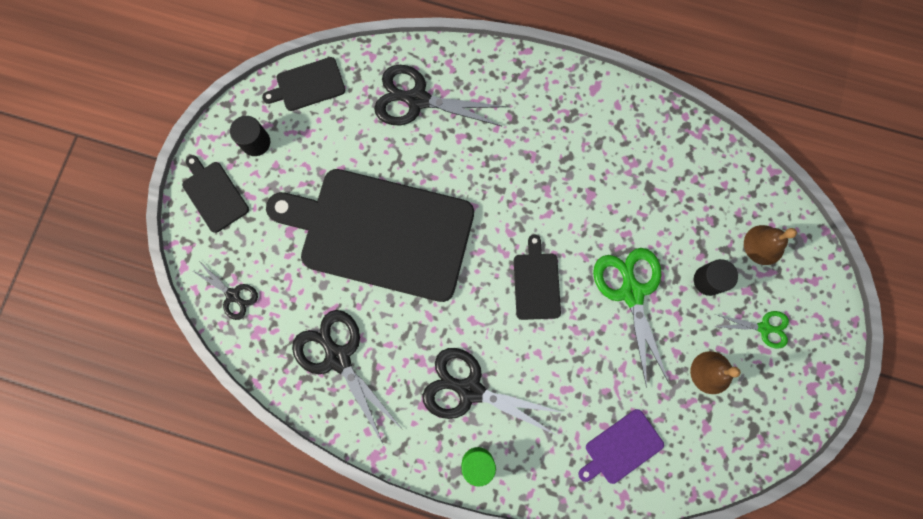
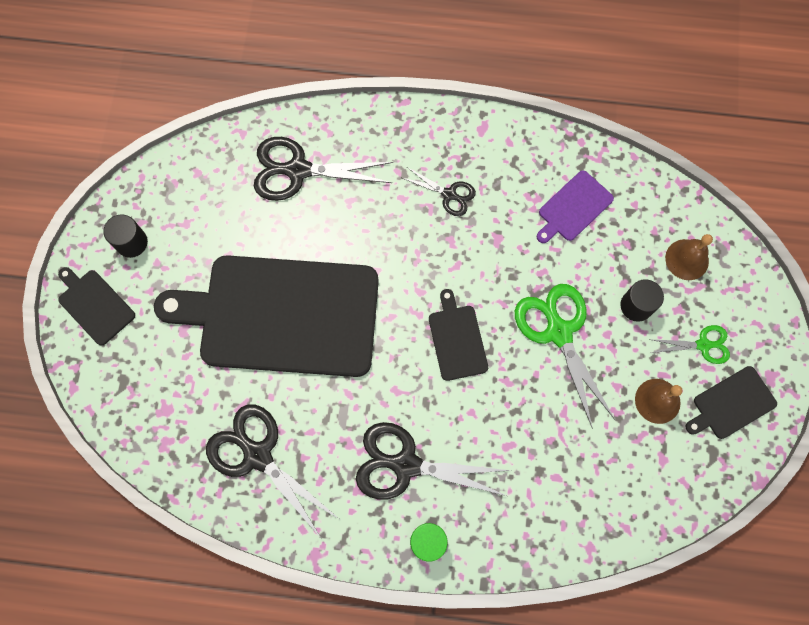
camera: 10 degrees left, 5 degrees down
(233, 296) = (133, 409): black scissors -> black scissors (450, 195)
(308, 85) = (178, 174): black cutting board -> black cutting board (731, 404)
(621, 448) = (578, 497): purple cutting board -> purple cutting board (573, 208)

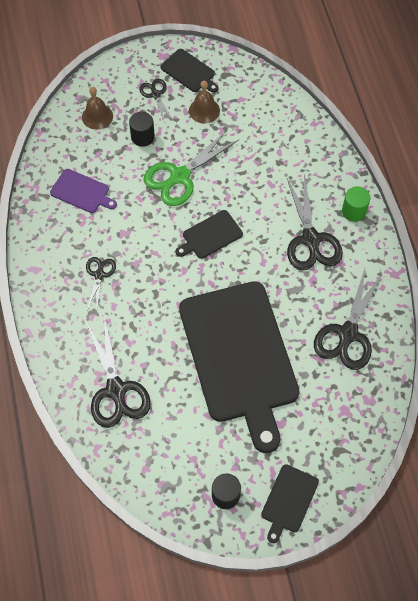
camera: 110 degrees left, 10 degrees down
(704, 345) = (155, 94): green scissors -> black scissors

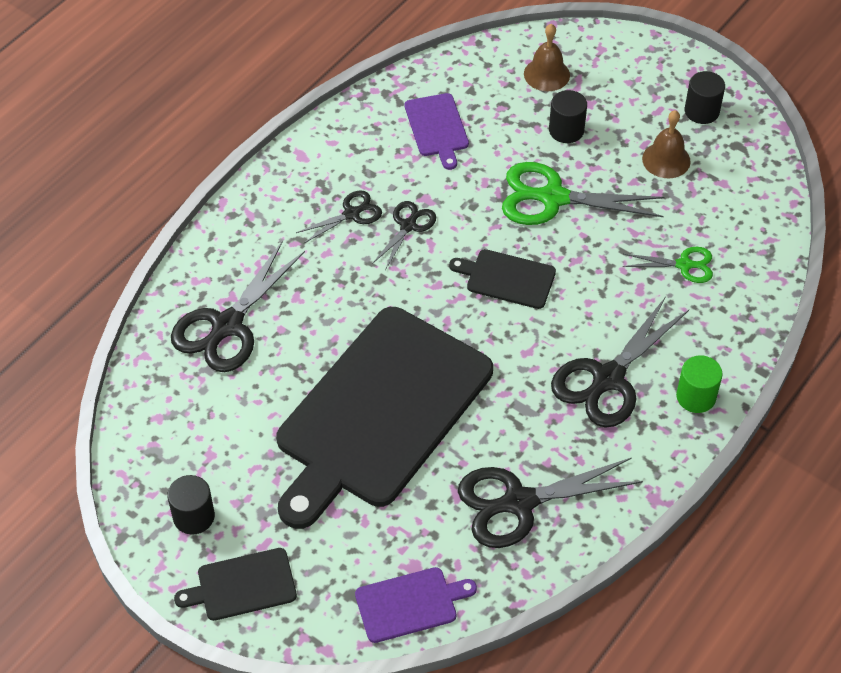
camera: 50 degrees right, 10 degrees down
(155, 94) = (635, 103): black scissors -> black scissors (408, 225)
(189, 72) = (701, 111): black cutting board -> black cylinder
(274, 154) = (685, 265): none -> green scissors
(364, 427) = (410, 604): none -> purple cutting board

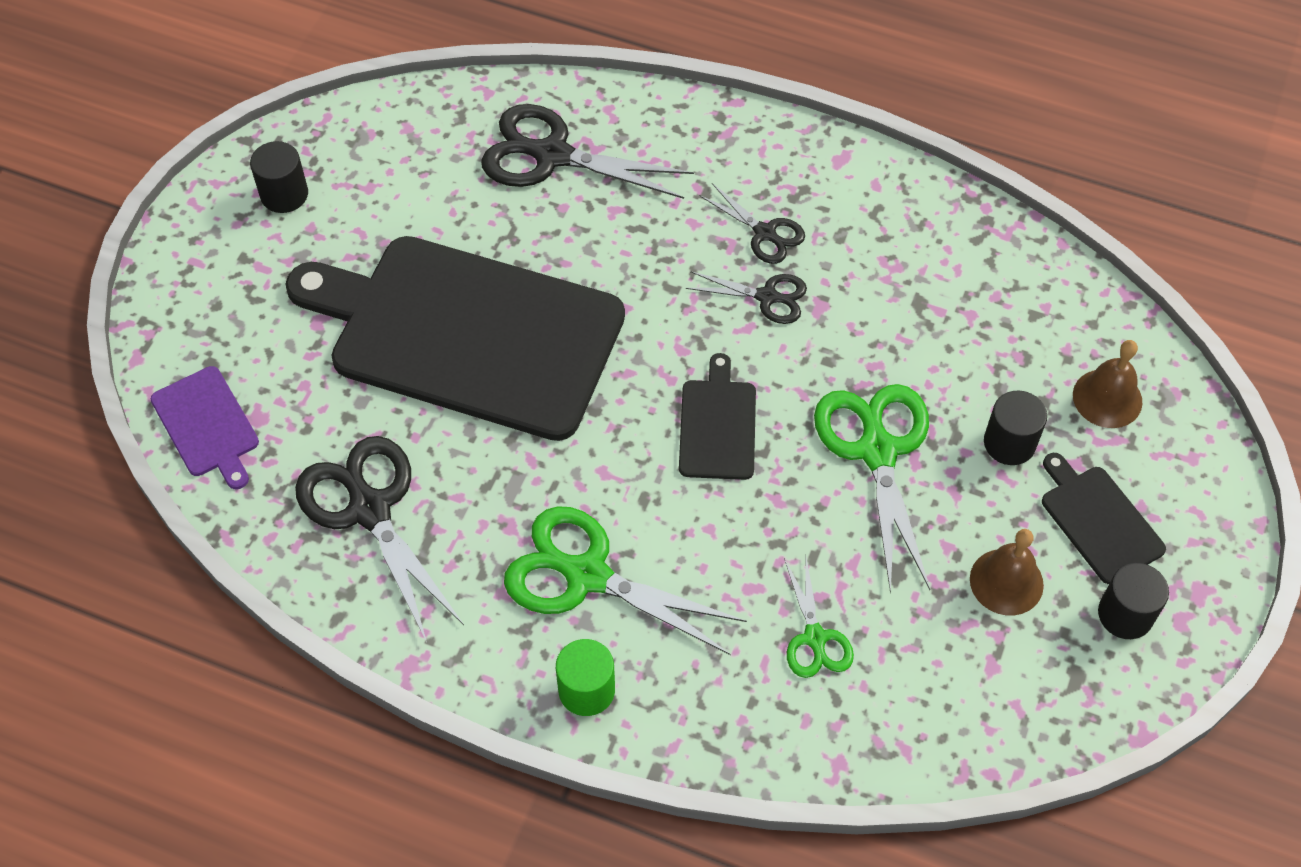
camera: 75 degrees right, 5 degrees up
(242, 585) = (204, 261): black cutting board -> black cutting board (1098, 521)
(437, 128) = (949, 291): purple cutting board -> none
(607, 380) = (585, 575): black scissors -> green scissors

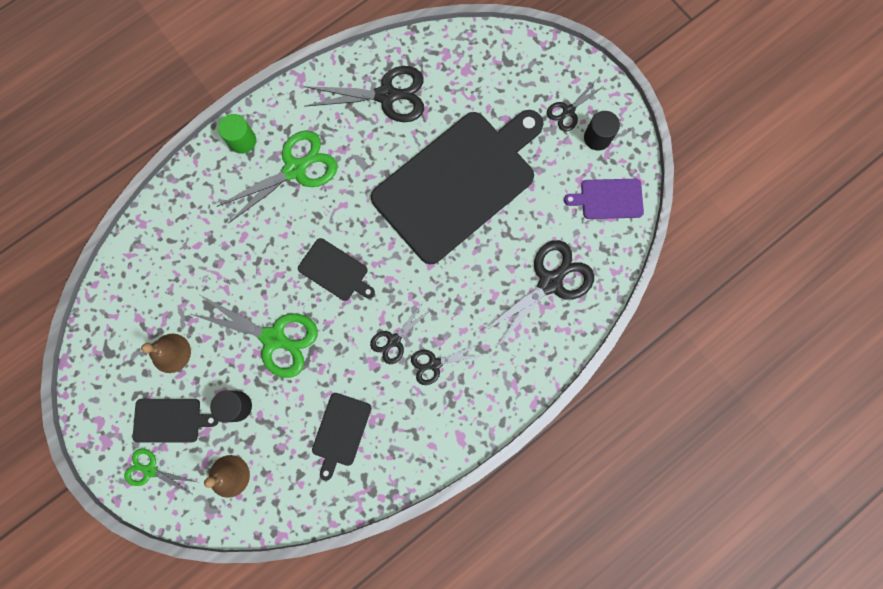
camera: 120 degrees right, 20 degrees up
(207, 425) = (474, 48): purple cutting board -> purple cutting board (608, 199)
(259, 248) = (568, 111): none -> black scissors
(815, 639) = (201, 249): green scissors -> green scissors (149, 470)
(941, 295) = (341, 432): none -> black cutting board
(1125, 614) = (119, 397): black cylinder -> none

